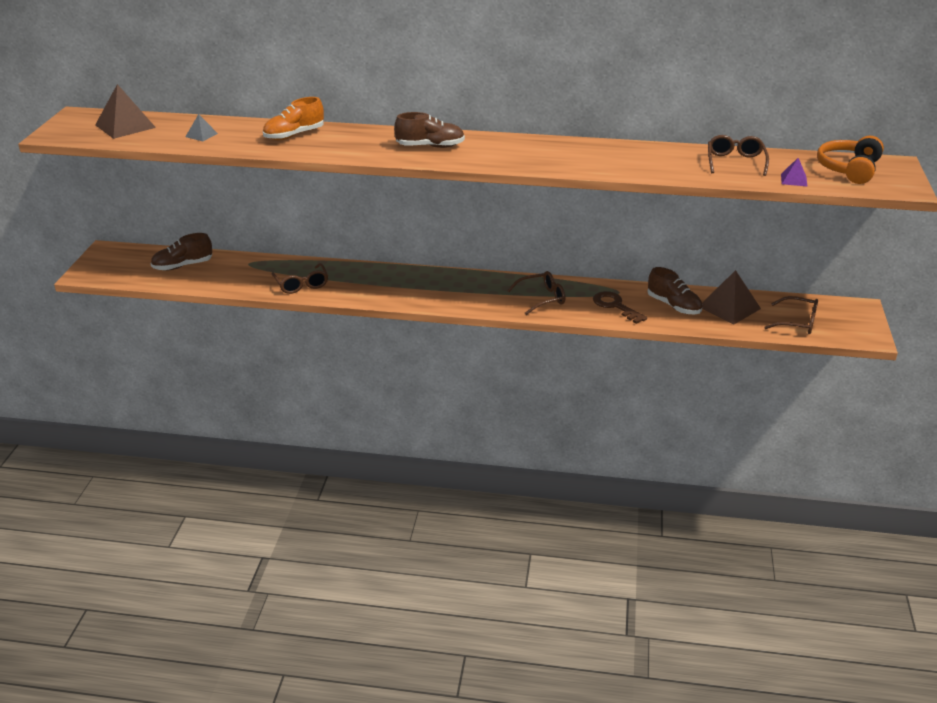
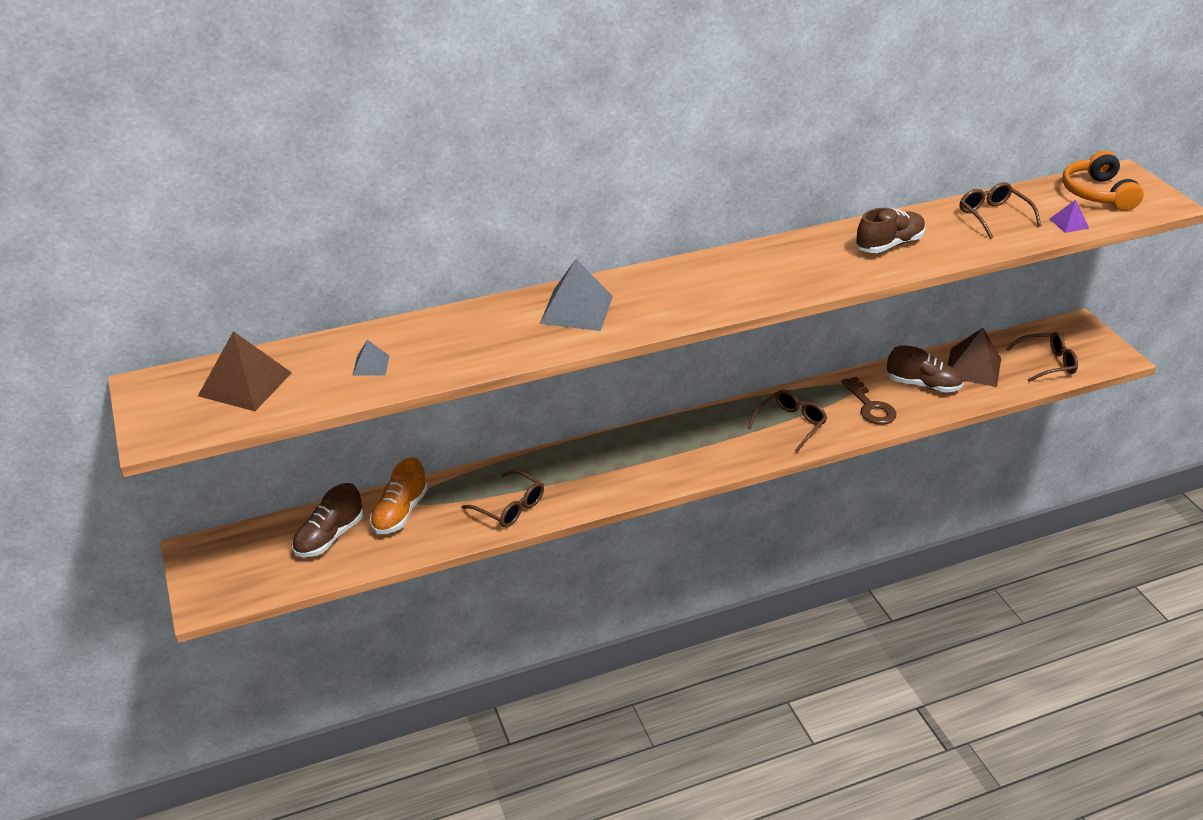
camera: 30 degrees left, 5 degrees up
(294, 135) = (491, 327): orange shoe -> orange shoe (400, 512)
(358, 140) = (576, 309): none -> grey pyramid
(430, 146) = (671, 293): brown shoe -> brown shoe (889, 245)
(615, 306) = (870, 406): brown key -> brown key turned 135 degrees counterclockwise

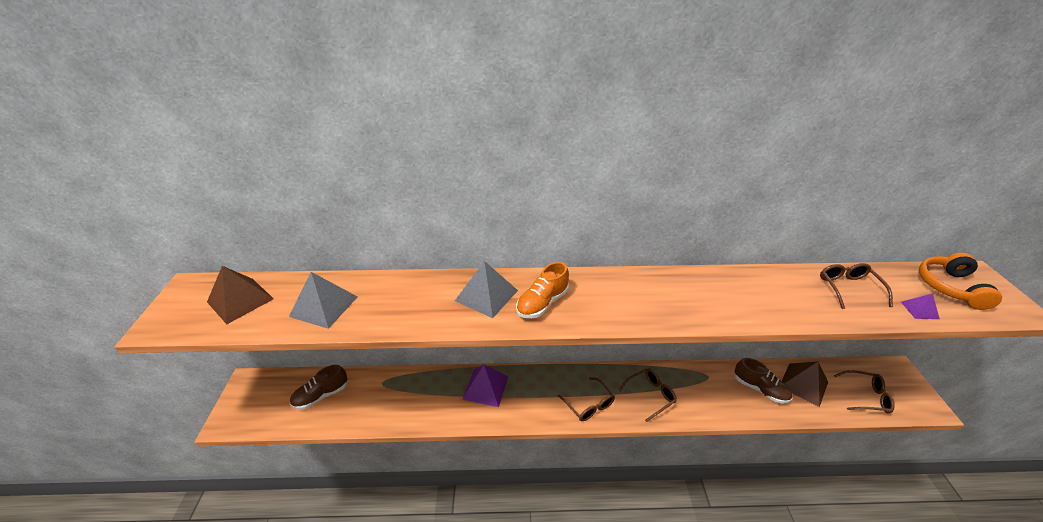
camera: 20 degrees right, 0 degrees up
(371, 365) = (324, 306): grey pyramid -> grey pyramid, size x1.99
(400, 512) = (370, 390): orange shoe -> orange shoe (542, 303)
(509, 507) = (436, 407): brown glasses -> brown glasses (588, 404)
(566, 469) = (485, 387): none -> purple pyramid
(870, 406) = (714, 396): brown key -> none
(889, 245) = (750, 295): brown shoe -> none

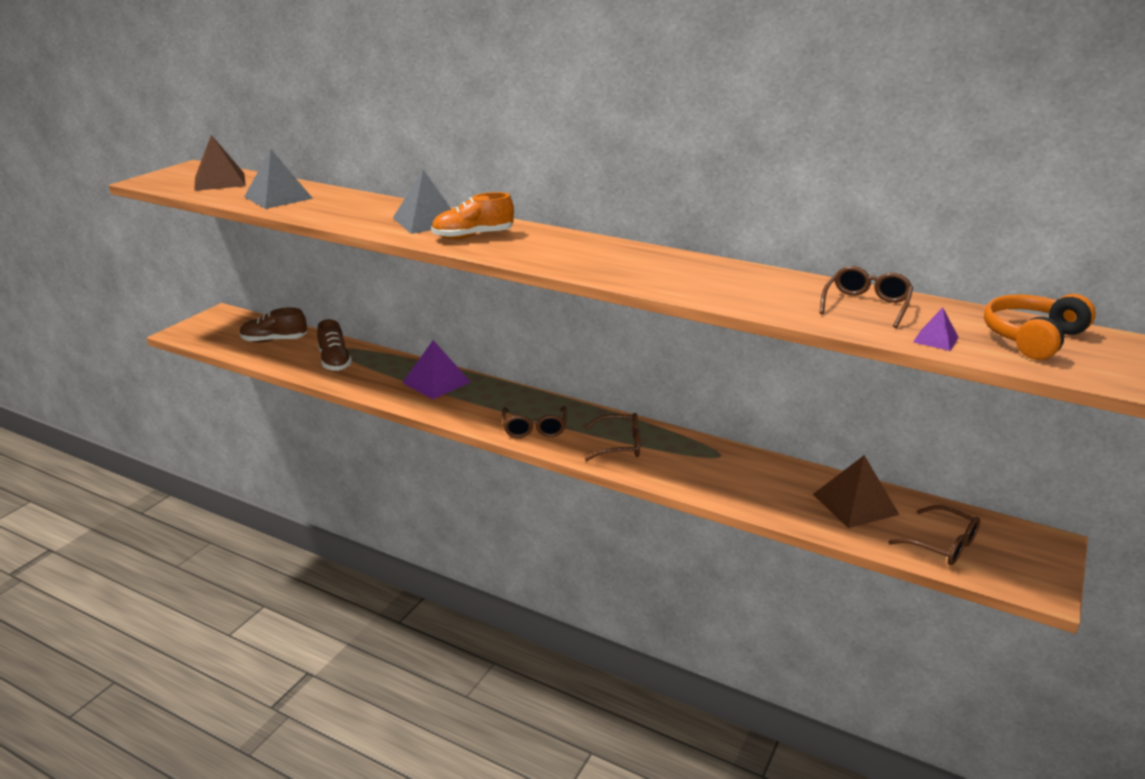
camera: 30 degrees right, 10 degrees down
(760, 389) = (780, 487): brown shoe -> brown shoe (335, 361)

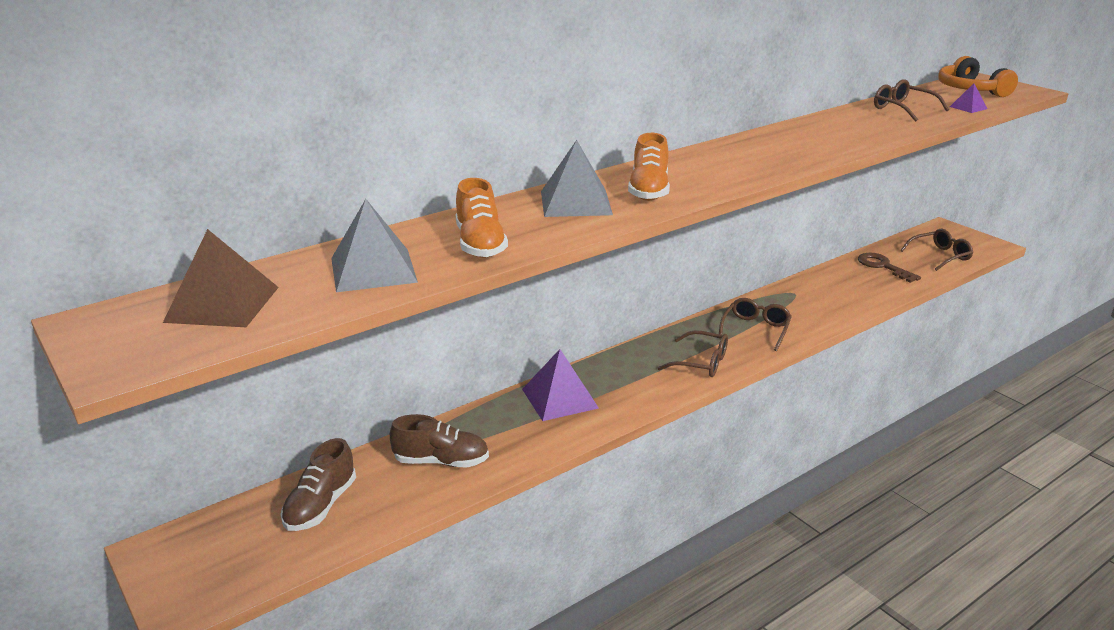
camera: 65 degrees left, 0 degrees up
(332, 211) = (480, 244): none -> orange shoe
(855, 504) = (883, 266): brown pyramid -> brown key

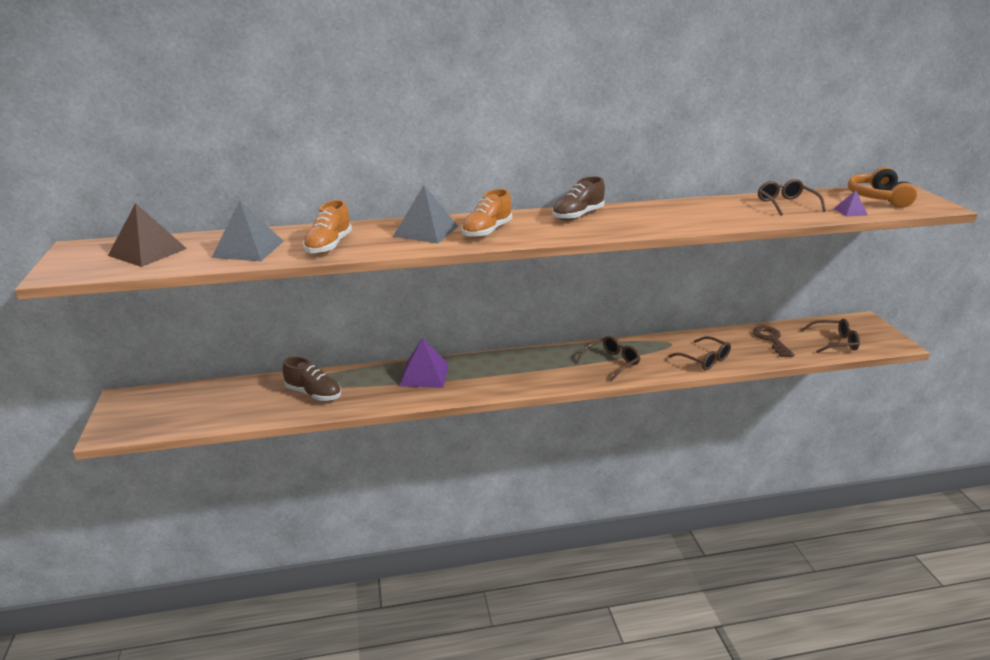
camera: 25 degrees right, 0 degrees up
(321, 505) = (224, 400): brown shoe -> brown shoe (577, 216)
(700, 362) = (545, 376): brown glasses -> brown glasses (704, 359)

